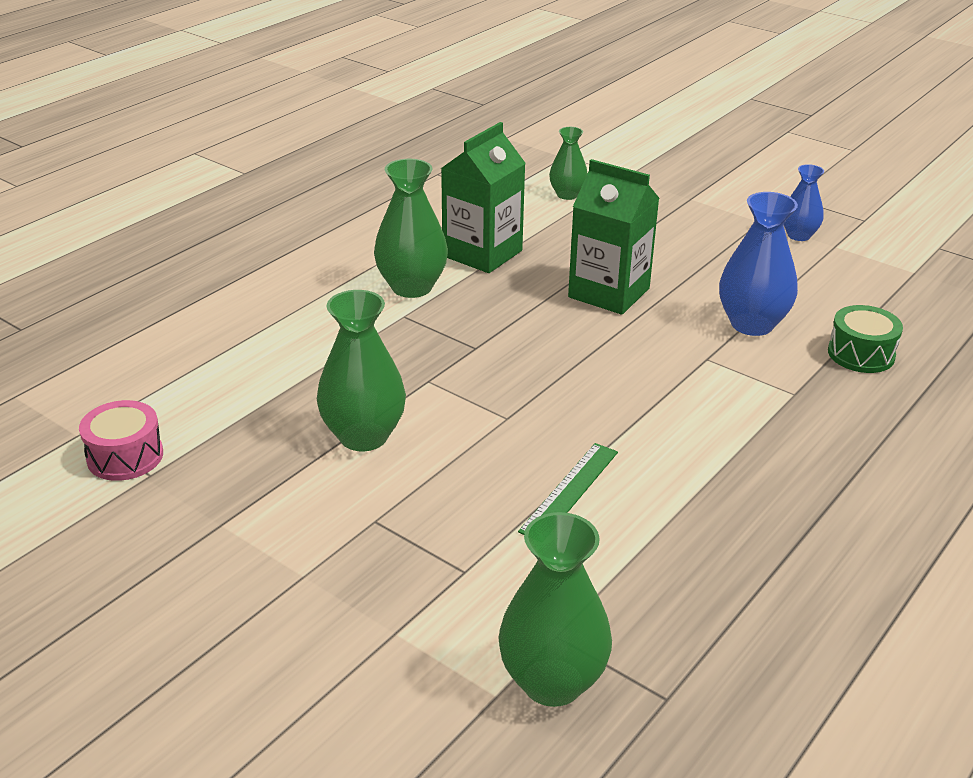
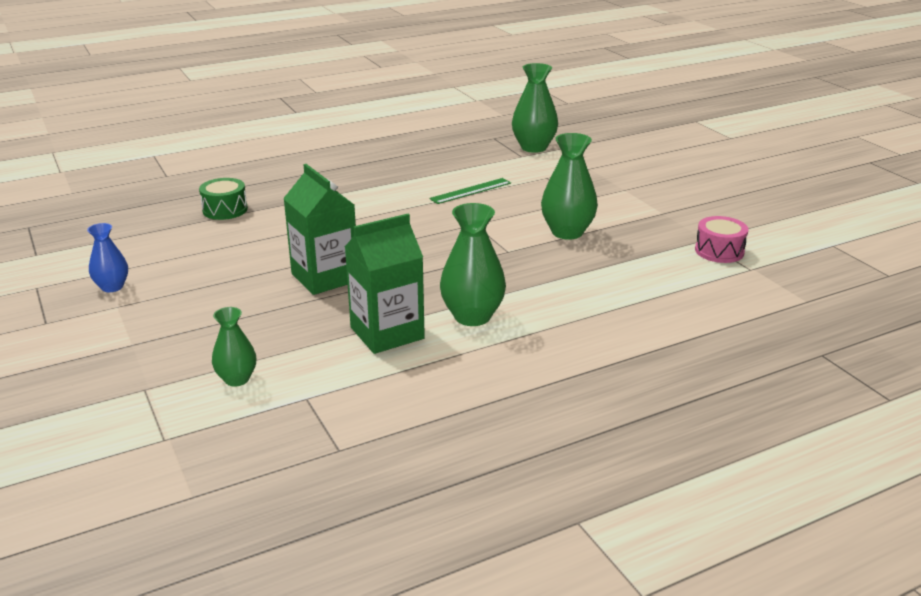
camera: 155 degrees left, 5 degrees down
(752, 324) = (260, 237): blue vase -> none

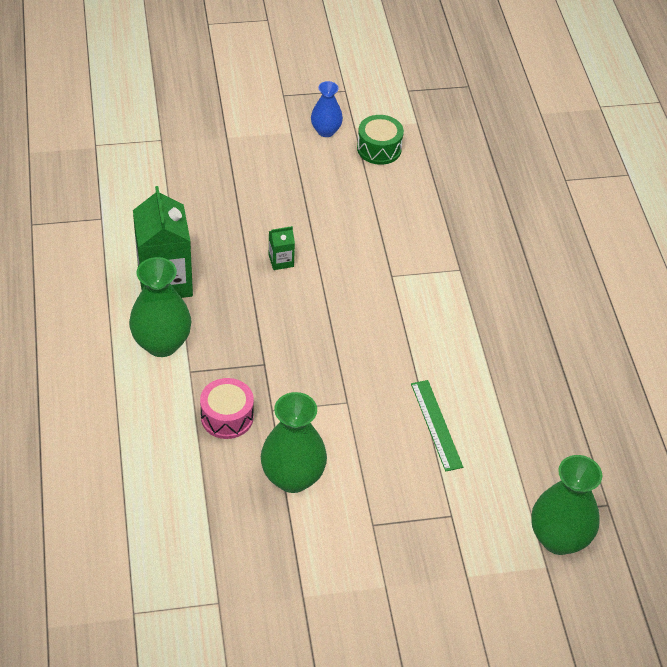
camera: 105 degrees right, 20 degrees up
(225, 210) = (459, 213): green drum -> green drum (379, 149)
(237, 379) = (147, 186): green vase -> none
(325, 277) = (281, 261): green carton -> green carton, size x0.44
(719, 251) = (185, 604): pink drum -> pink drum (227, 417)

